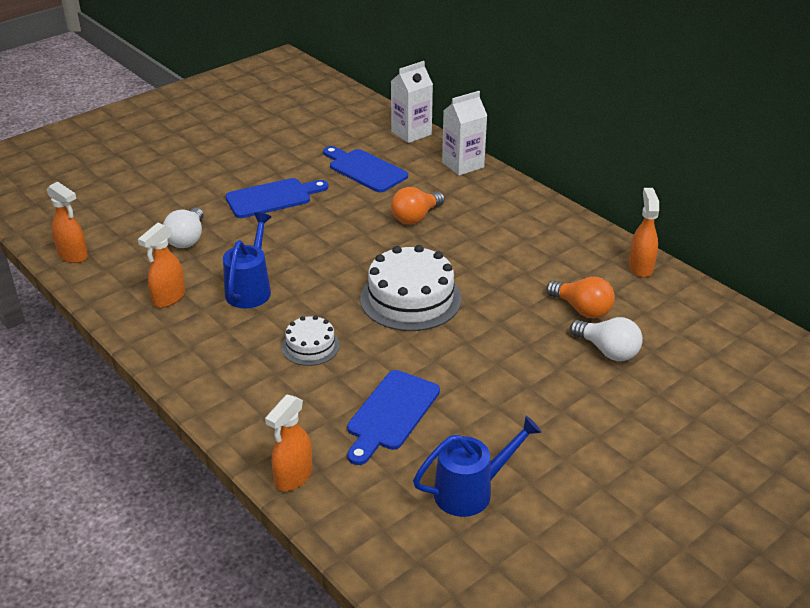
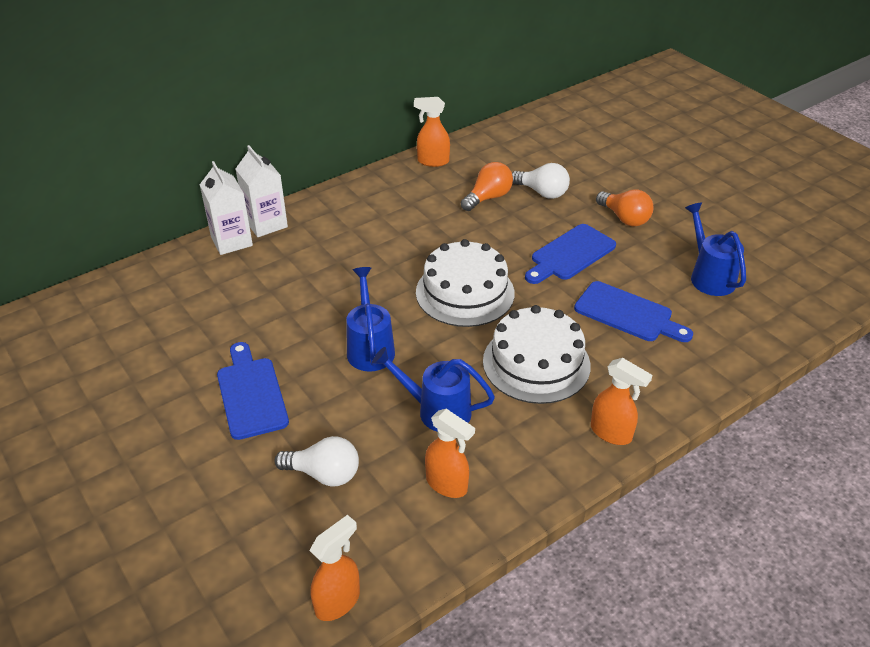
camera: 85 degrees left, 5 degrees up
(293, 477) = (714, 376): orange spray bottle -> orange spray bottle (611, 433)
(310, 346) = (536, 363): white cake -> white cake, size x1.85
(328, 249) = (370, 347): none -> blue watering can
(365, 170) = (214, 313): blue cutting board -> blue cutting board (570, 254)
(411, 133) = (145, 273): white carton -> white carton (266, 224)
(415, 217) = (324, 281): orange light bulb -> orange light bulb (624, 218)
(607, 351) = (542, 192): white light bulb -> white light bulb turned 75 degrees clockwise

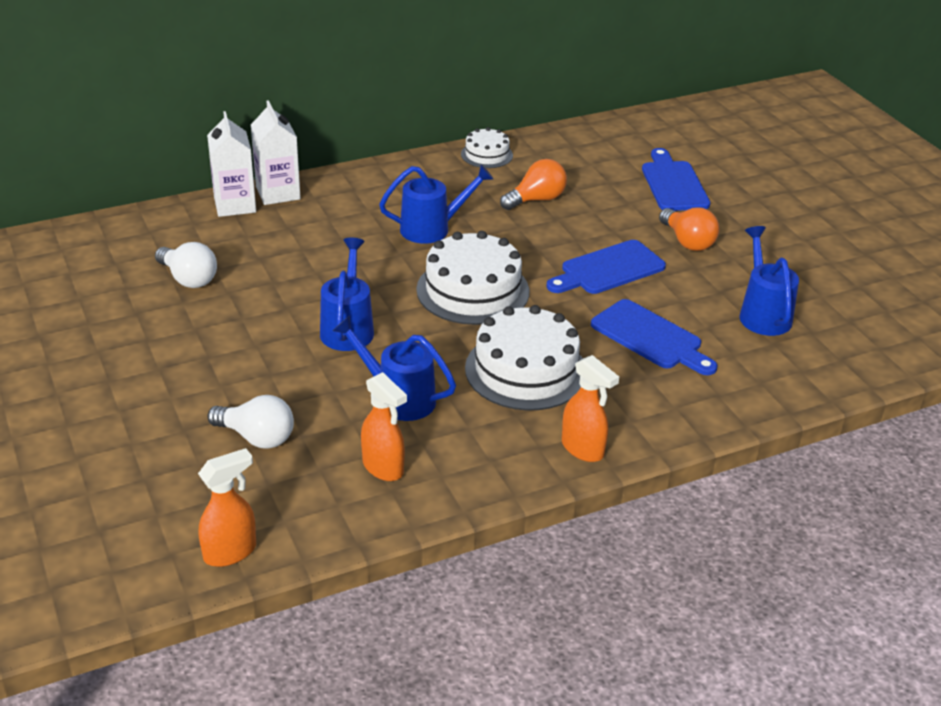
camera: 10 degrees right, 5 degrees down
(251, 394) = (206, 352): blue cutting board -> blue cutting board (673, 184)
(411, 238) = (432, 229): none -> blue watering can
(432, 161) = (487, 155): orange spray bottle -> white cake
(542, 192) = (601, 202): white light bulb -> white light bulb (188, 279)

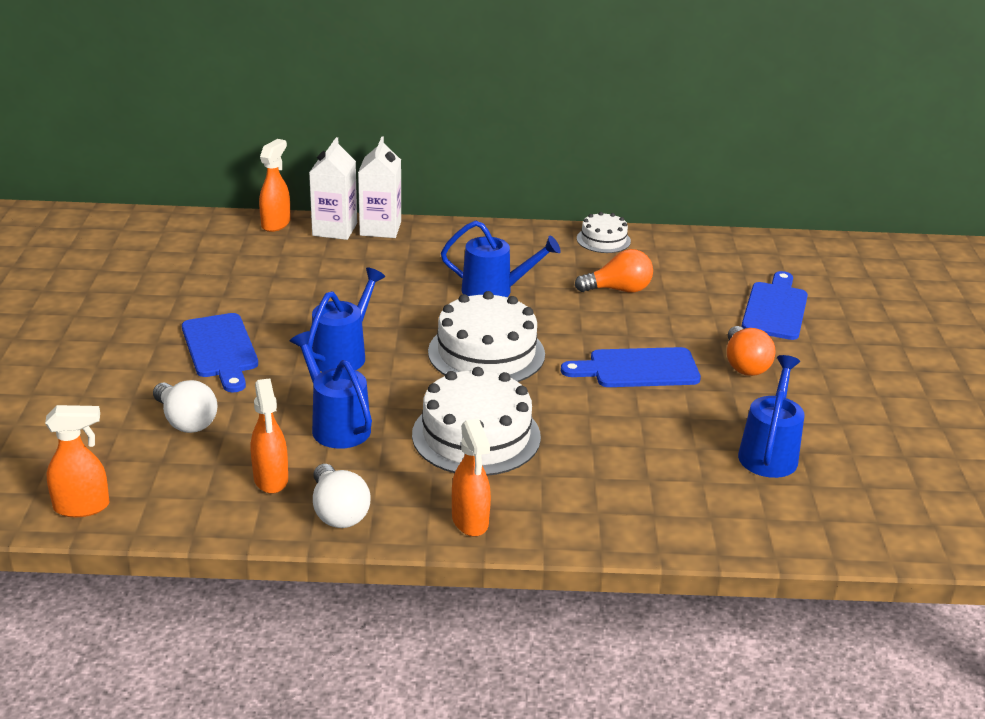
camera: 25 degrees right, 5 degrees down
(172, 213) = (276, 224): none -> orange spray bottle
(188, 279) = (243, 279): white light bulb -> white light bulb (338, 512)
(650, 337) = (627, 441): blue cutting board -> blue cutting board (220, 349)

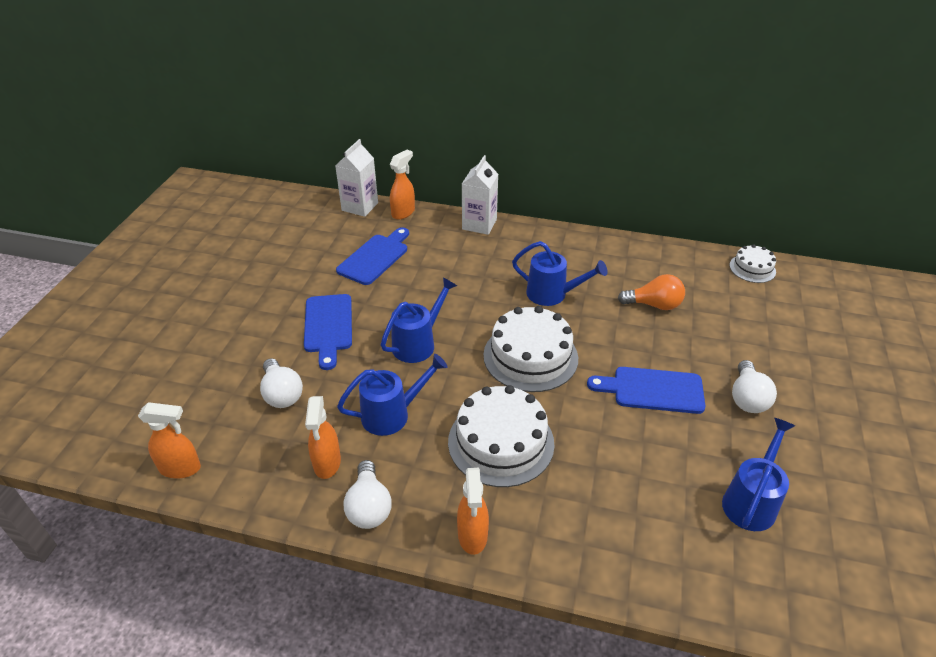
camera: 15 degrees right, 10 degrees up
(334, 229) = (445, 222): white carton -> white carton (360, 206)
(336, 425) = (392, 414): blue watering can -> blue watering can turned 90 degrees clockwise
(603, 240) = (652, 253): white cake -> white cake (752, 268)
(744, 365) = (747, 398): orange light bulb -> white light bulb
(775, 309) = (786, 340): blue cutting board -> blue cutting board (375, 257)

